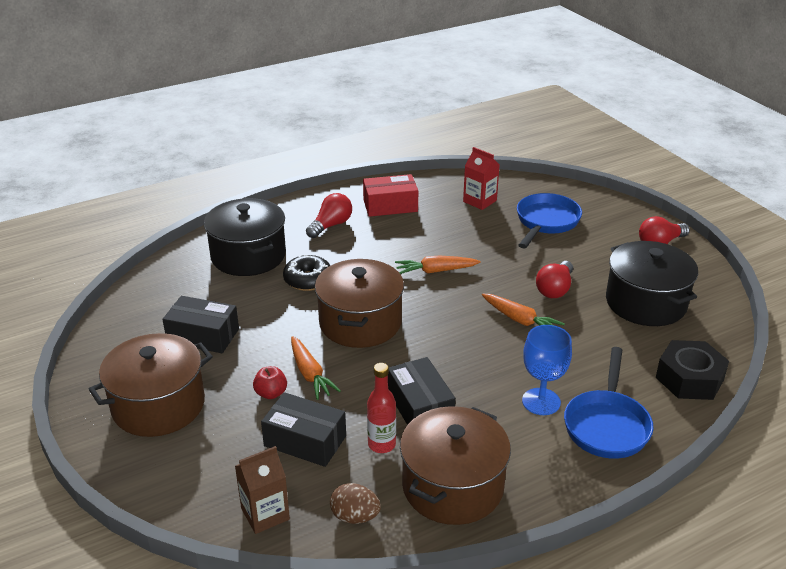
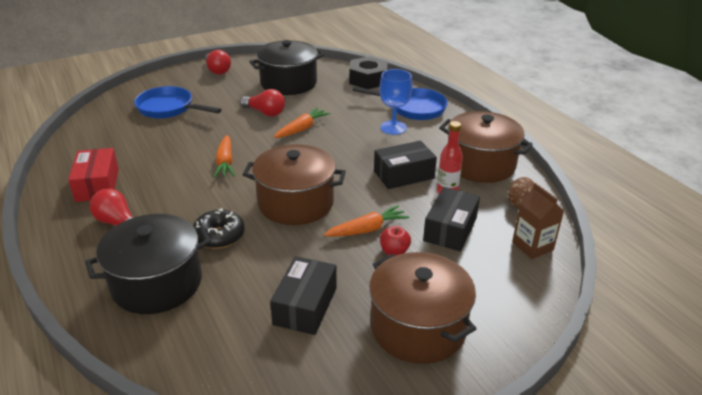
camera: 90 degrees left, 0 degrees up
(479, 201) = (117, 136): red carton -> none

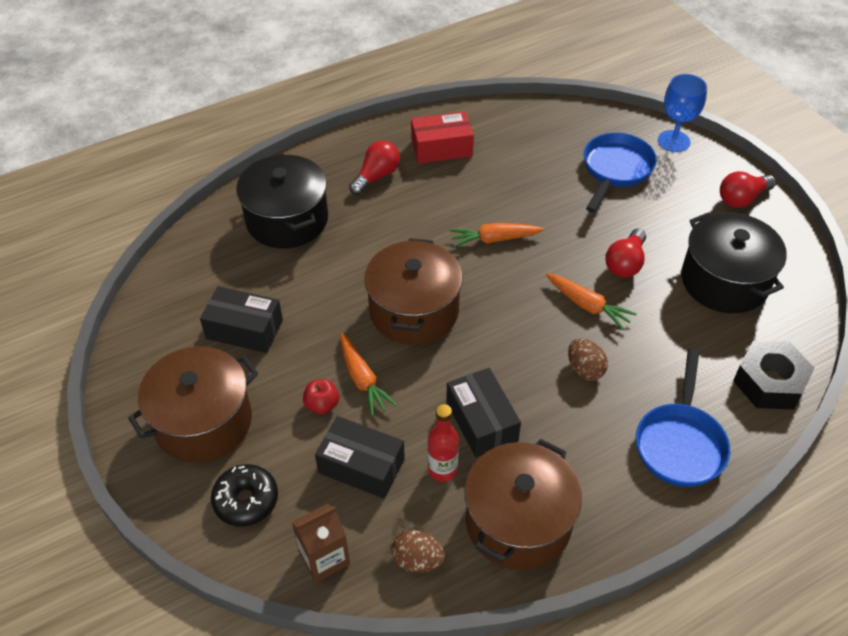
camera: 90 degrees right, 15 degrees up
(219, 236) = (354, 253): black donut -> black donut (246, 500)
(358, 134) = (585, 369): none -> brown egg
(393, 128) = (610, 413): blue goblet -> blue goblet (673, 141)

